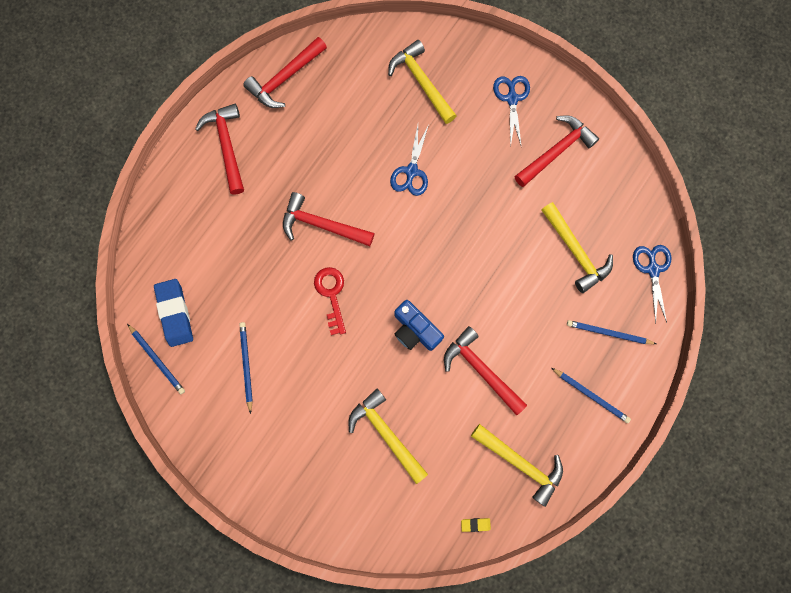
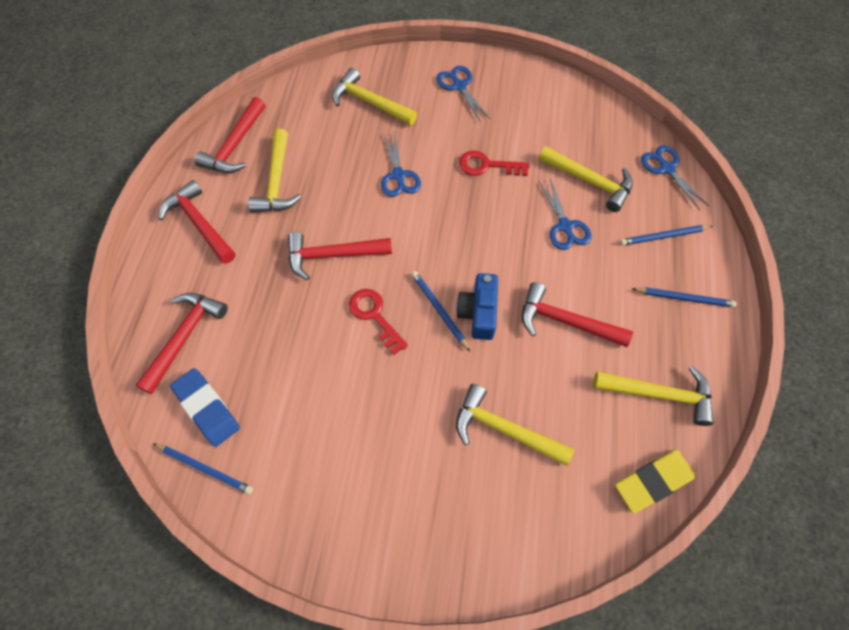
camera: 25 degrees left, 15 degrees down
(246, 365) = (314, 428): blue pencil -> blue pencil (439, 310)
(305, 132) = (277, 181): none -> yellow hammer
(415, 330) = (478, 312): blue camera -> blue camera turned 75 degrees clockwise
(475, 524) = (653, 481): yellow eraser -> yellow eraser, size x2.27
(493, 195) = (487, 165): none -> red key
(529, 285) = (565, 226): none -> blue scissors
(556, 151) = (522, 111): red hammer -> red hammer (184, 337)

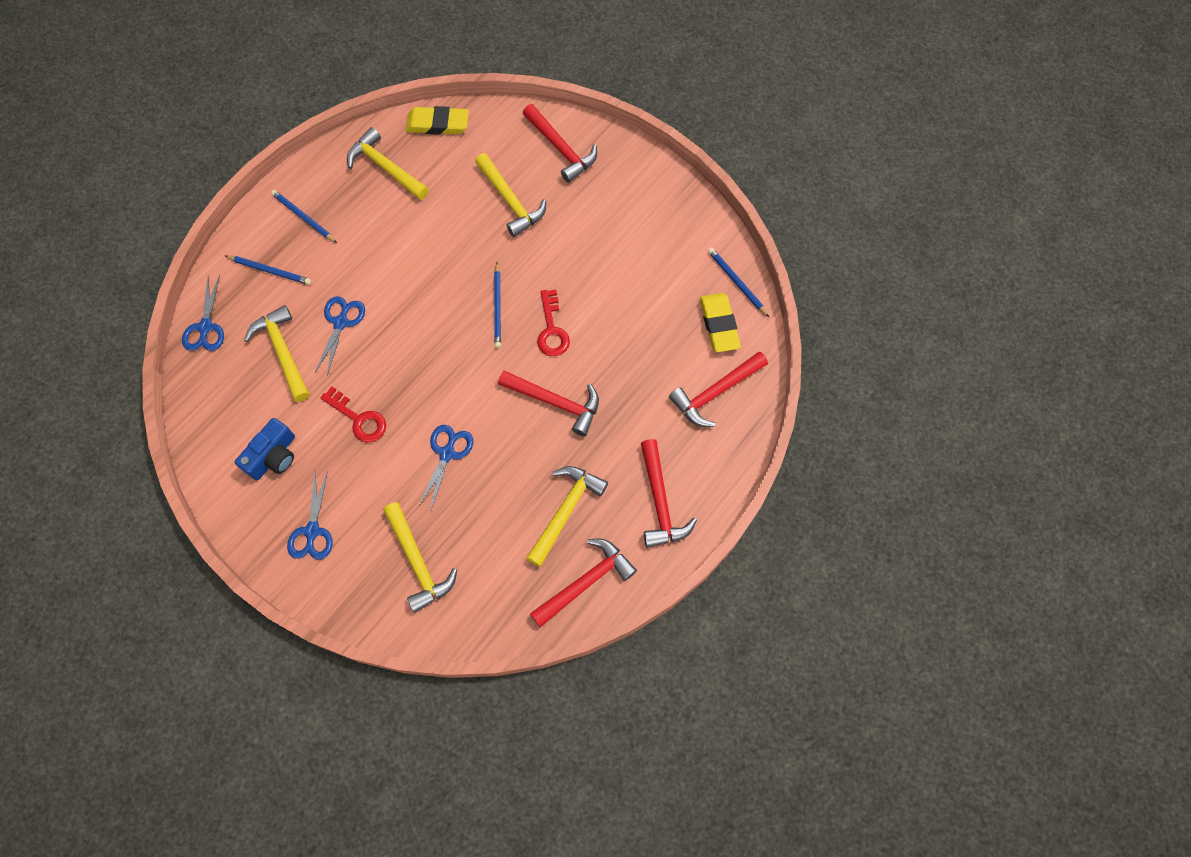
camera: 150 degrees left, 5 degrees up
(207, 408) = (719, 324): blue eraser -> yellow eraser
(478, 312) = (468, 289): blue camera -> blue camera (273, 456)
(565, 321) = (407, 248): red hammer -> red hammer (561, 149)

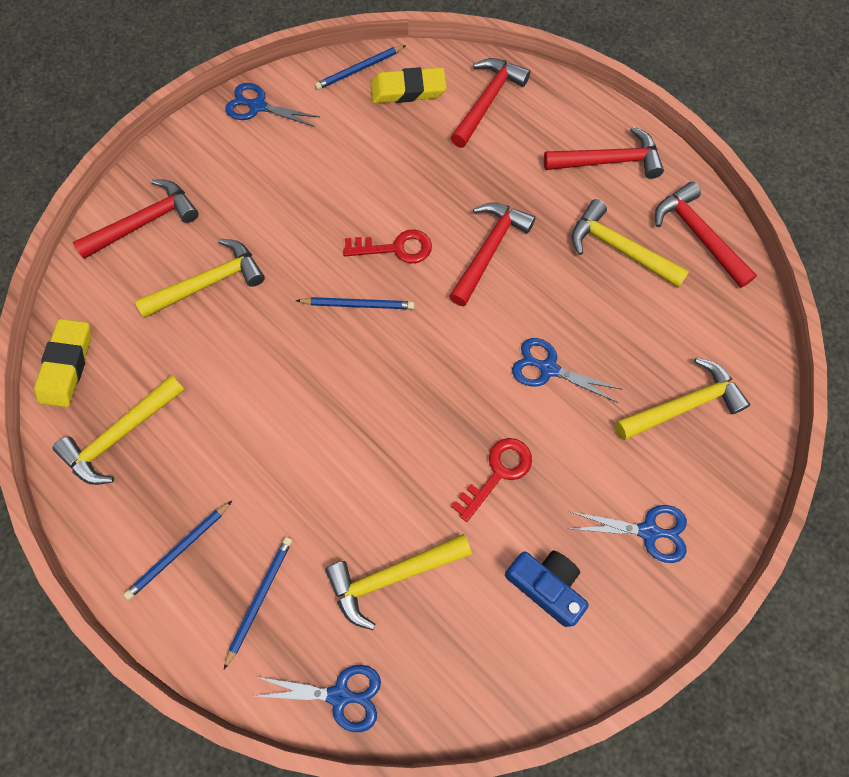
camera: 85 degrees left, 0 degrees up
(341, 322) = (356, 496): blue scissors -> blue scissors (257, 106)
(715, 392) = (487, 101): red hammer -> red hammer turned 120 degrees counterclockwise

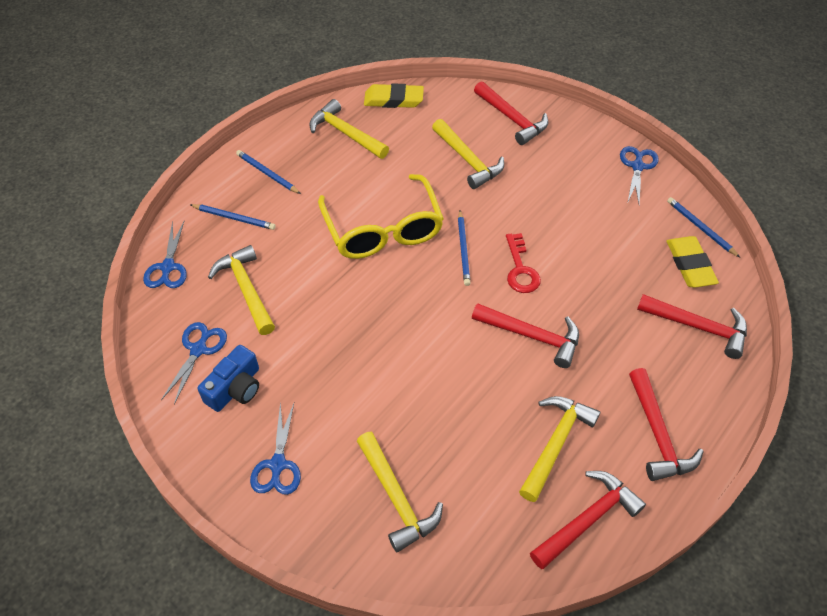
camera: 85 degrees right, 15 degrees down
(313, 395) = (383, 230): none -> yellow glasses
(498, 473) = (326, 352): red key -> none
(548, 368) = (421, 385): blue scissors -> blue scissors (198, 349)

